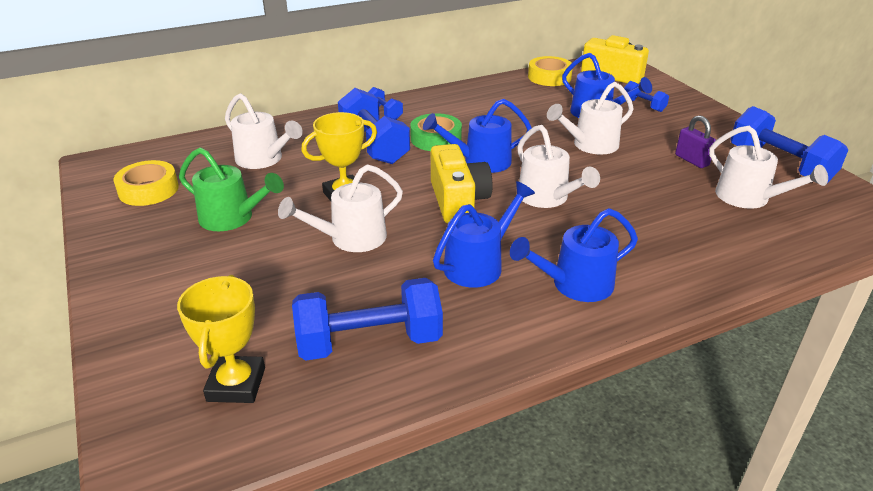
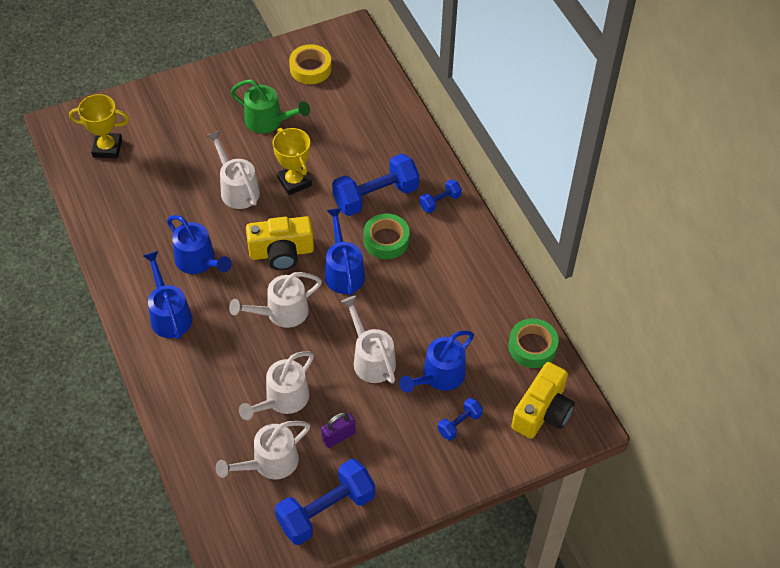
camera: 90 degrees right, 20 degrees up
(233, 218) = (269, 121): green watering can -> green watering can turned 90 degrees counterclockwise
(264, 159) = (353, 127): white watering can -> white watering can (282, 400)
(369, 342) = (130, 203): blue dumbbell -> none
(549, 77) = (532, 347): yellow tape -> green tape

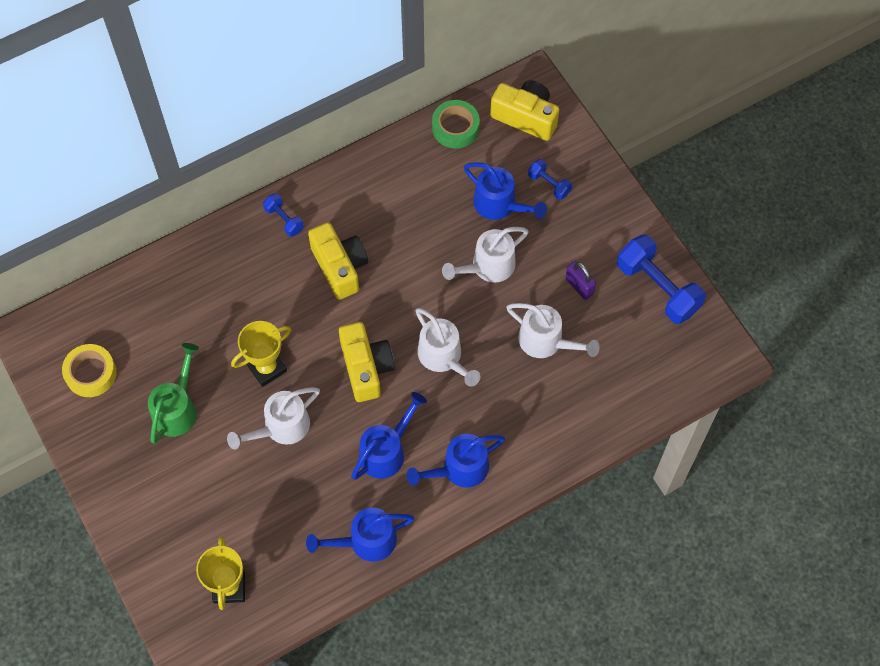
camera: 95 degrees left, 10 degrees up
(269, 463) = (617, 344): white watering can -> none
(343, 271) = (383, 304): blue watering can -> blue watering can (365, 541)
(375, 196) = (281, 283): blue dumbbell -> none
(386, 240) = (340, 267): green tape -> yellow camera

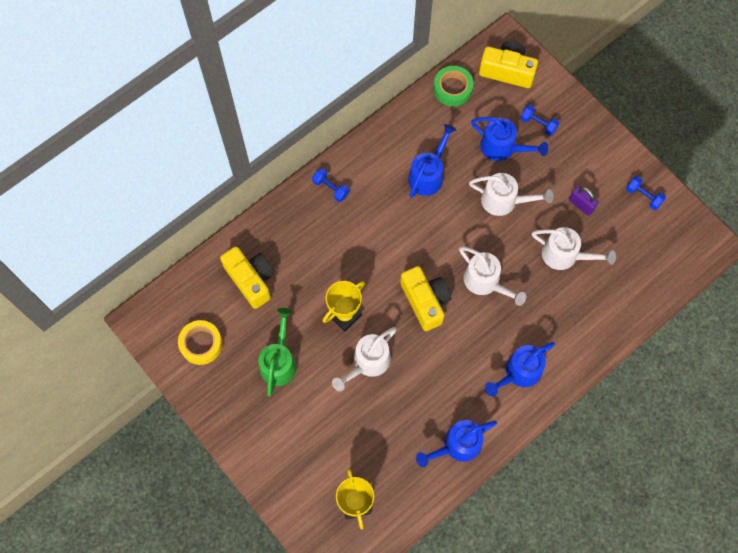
camera: 10 degrees left, 5 degrees up
(340, 267) = (385, 220): yellow camera -> yellow camera (251, 280)
(386, 451) = (457, 367): blue watering can -> blue watering can (428, 174)
(488, 267) = (504, 201): white watering can -> white watering can turned 120 degrees counterclockwise
(657, 288) = (643, 196): blue dumbbell -> blue dumbbell, size x0.50

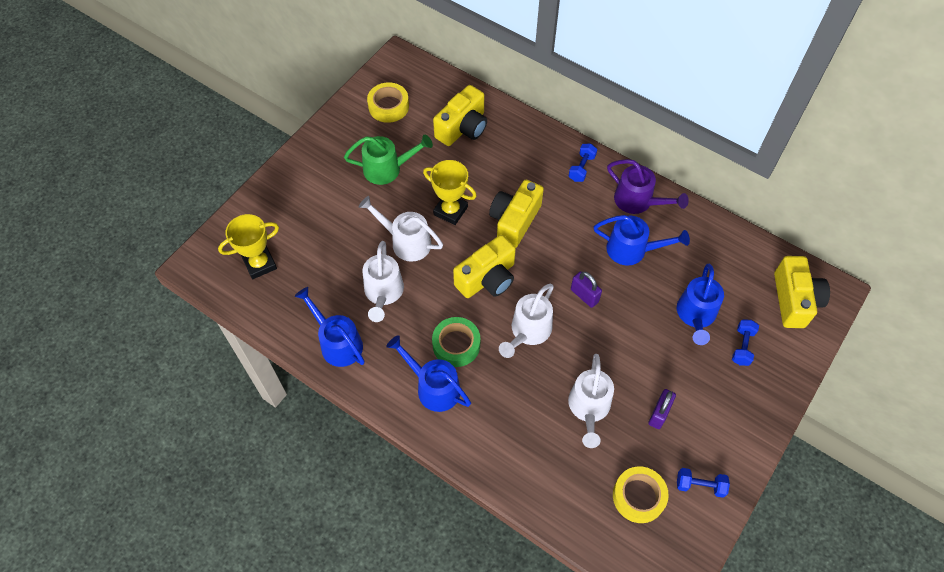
camera: 75 degrees right, 10 degrees down
(371, 262) = (514, 221): none -> yellow camera
(380, 153) = (638, 201): none -> purple watering can
(452, 89) = (745, 251): green tape -> green tape (456, 345)
(462, 227) = (584, 295): none -> purple padlock
(504, 201) = (631, 330): white watering can -> white watering can (383, 293)
(643, 196) = (700, 485): blue dumbbell -> blue dumbbell turned 75 degrees clockwise
(643, 242) = (638, 496): none -> yellow tape

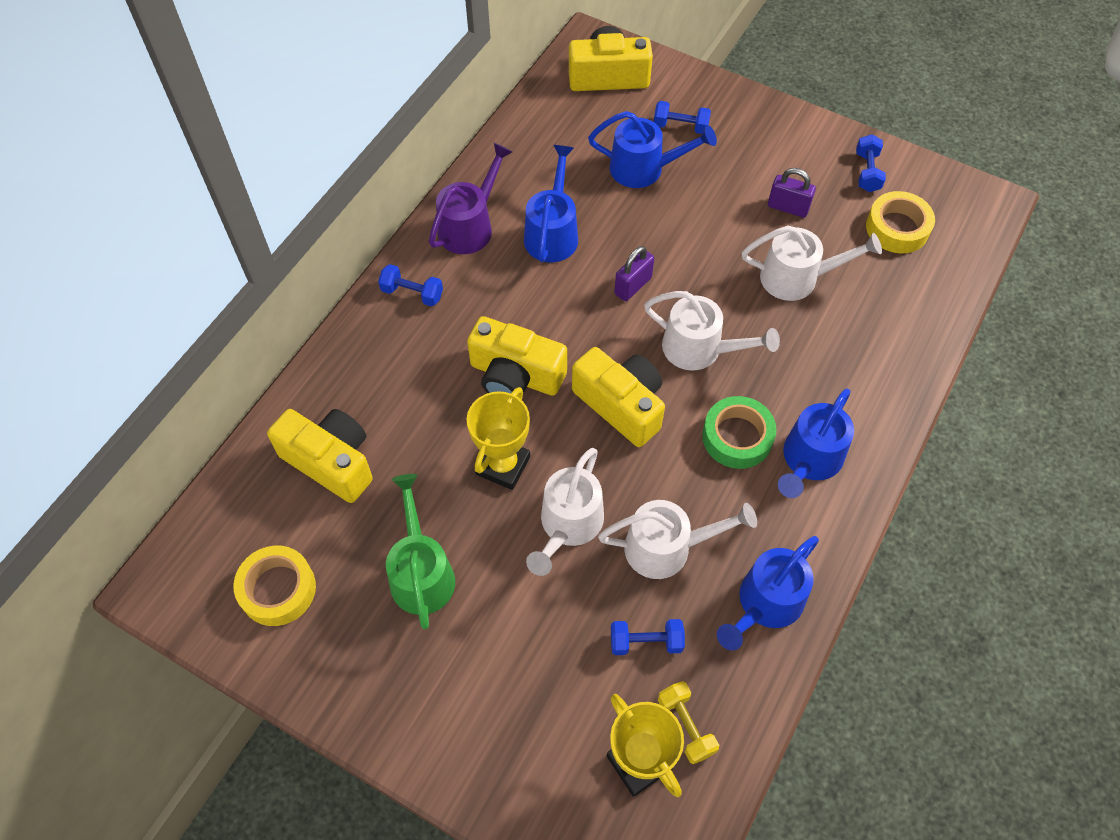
camera: 95 degrees left, 0 degrees up
(274, 289) = (686, 726): none -> yellow dumbbell
(326, 275) = (646, 642): none -> blue dumbbell

